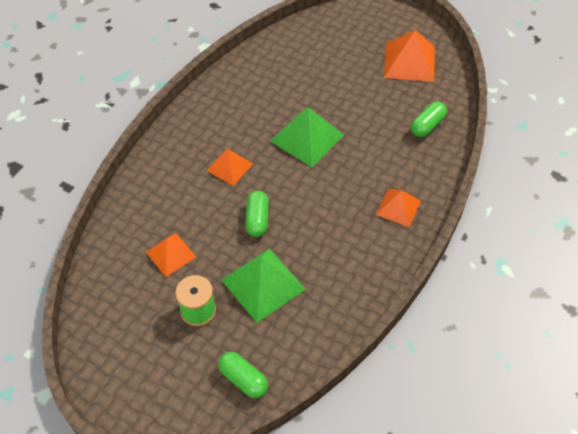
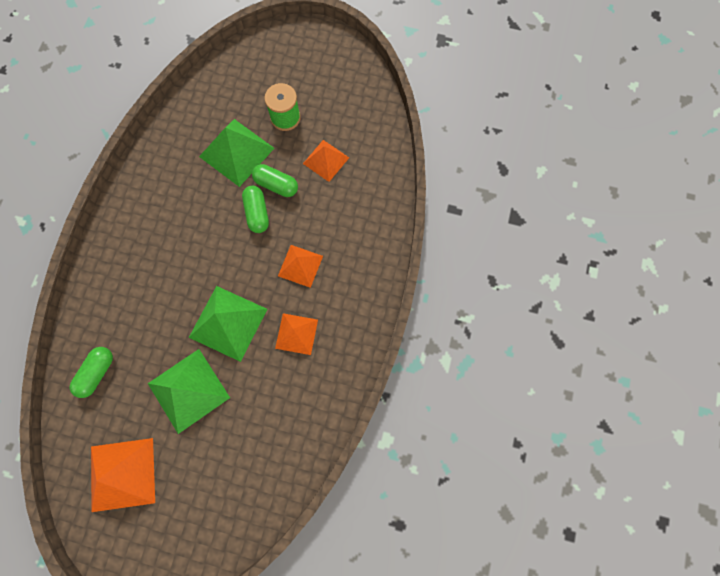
camera: 165 degrees right, 20 degrees up
(243, 379) = (233, 74): green capsule -> green capsule (276, 185)
(350, 100) = (188, 390): none -> green pyramid
(398, 207) = (122, 258): orange pyramid -> orange pyramid (296, 333)

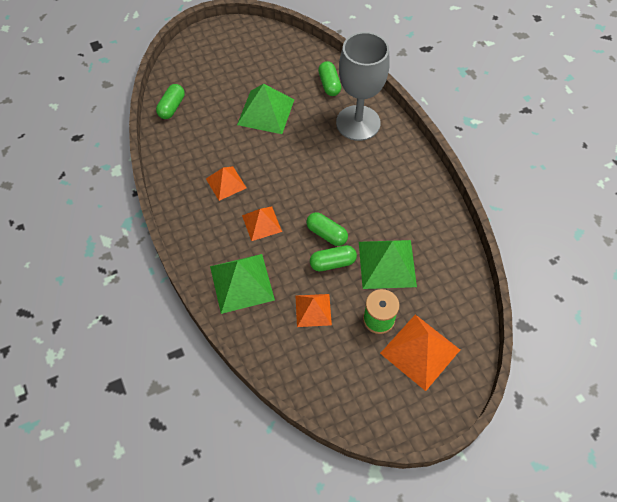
camera: 140 degrees right, 15 degrees down
(120, 302) = (358, 123): none -> grey goblet
(122, 474) = (263, 57): orange pyramid -> orange pyramid (420, 351)
(228, 323) = (277, 158): green pyramid -> green pyramid (242, 283)
(274, 480) = (172, 107): none -> green capsule

